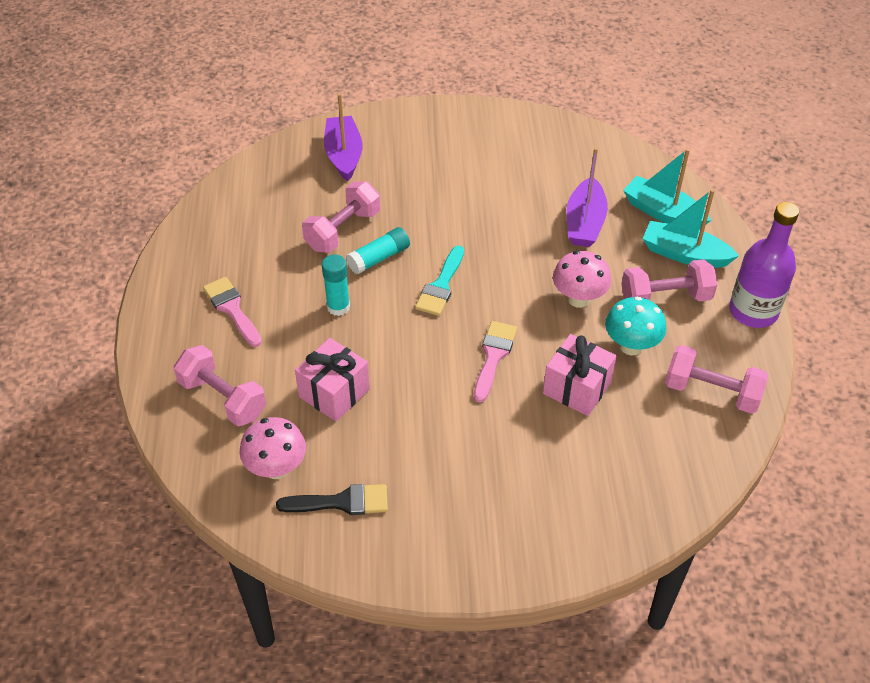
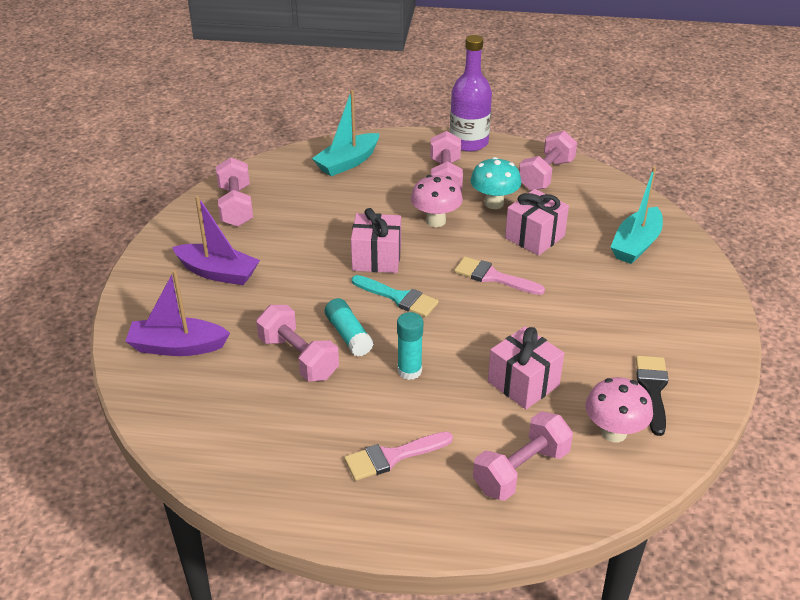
camera: 80 degrees left, 10 degrees down
(498, 261) = (376, 258): none -> pink gift
(551, 147) = (236, 206): none -> pink dumbbell
(584, 223) = (345, 203): purple boat -> purple boat (218, 273)
(684, 254) = (399, 161): turquoise boat -> turquoise boat (636, 244)

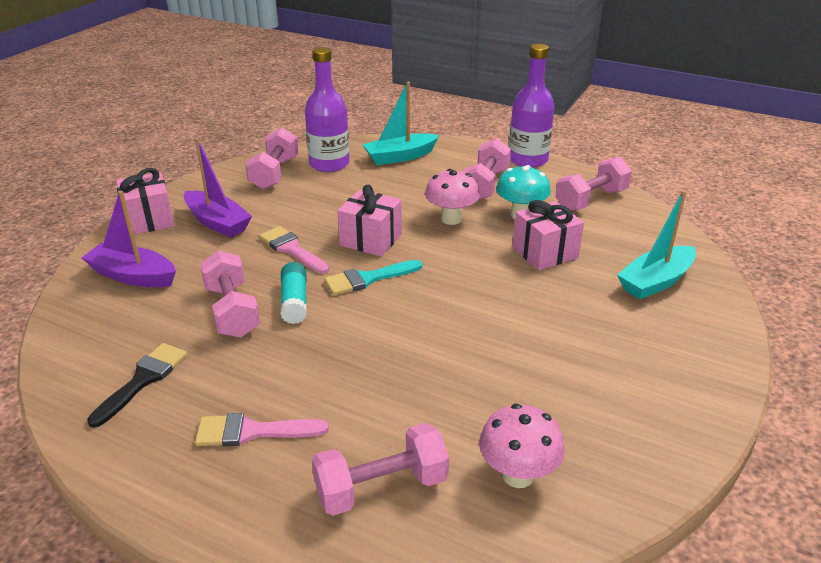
camera: 20 degrees right, 5 degrees down
(283, 184) = (329, 164): none -> purple bottle
(398, 298) = (368, 279): turquoise brush -> turquoise brush turned 105 degrees clockwise
(409, 371) = (331, 350): turquoise glue stick -> none
(493, 277) = (477, 280): pink brush -> pink brush (292, 249)
(523, 383) = (443, 392): pink gift -> pink gift (149, 220)
(653, 389) = (593, 438): black brush -> black brush (143, 380)

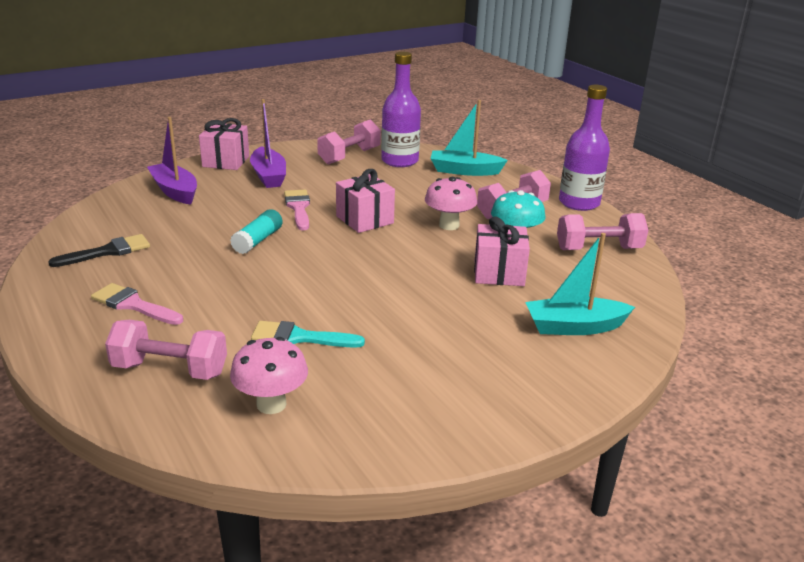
camera: 30 degrees right, 5 degrees down
(232, 311) = (210, 232): pink dumbbell -> none
(368, 279) = (328, 244): turquoise brush -> turquoise brush (299, 337)

